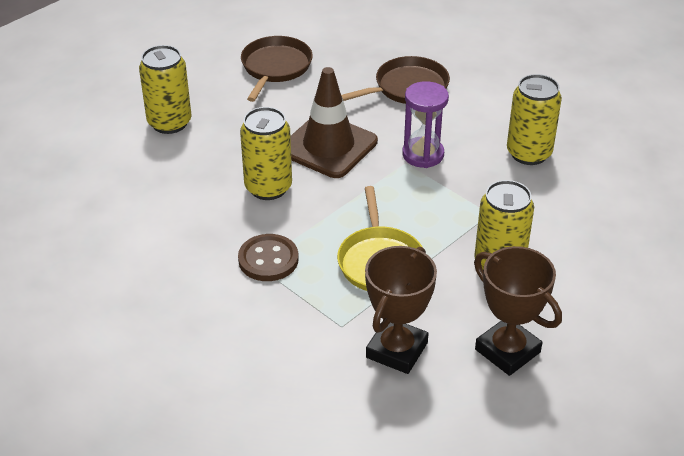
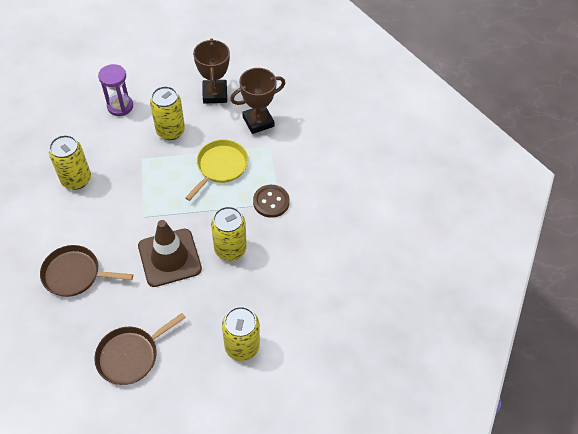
camera: 145 degrees left, 15 degrees up
(423, 155) = (128, 216): purple hourglass -> purple hourglass (120, 106)

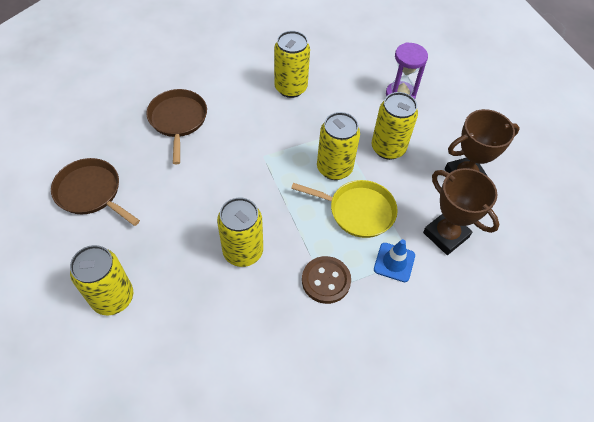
camera: 75 degrees right, 0 degrees up
(169, 257) = (216, 194): brown traffic cone -> none
(176, 171) = (334, 168): none -> yellow can
(269, 158) = (394, 262): none -> blue traffic cone

